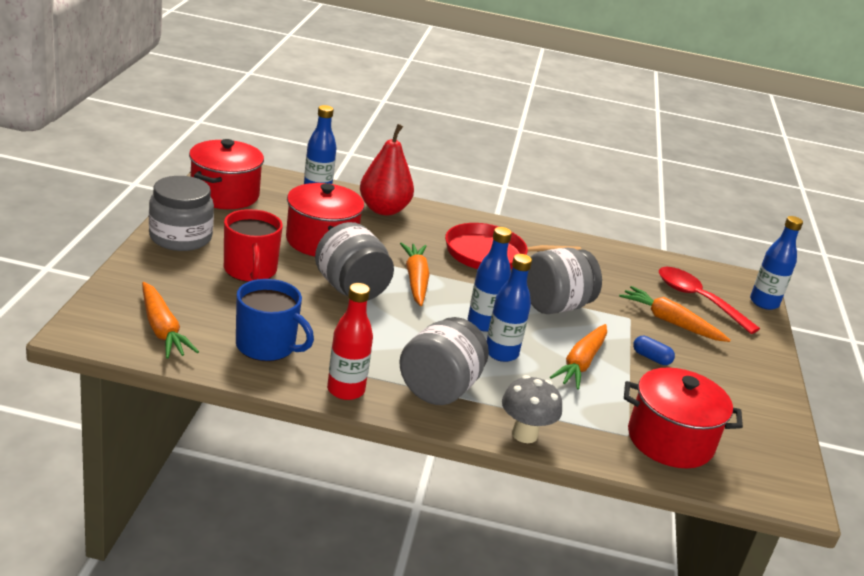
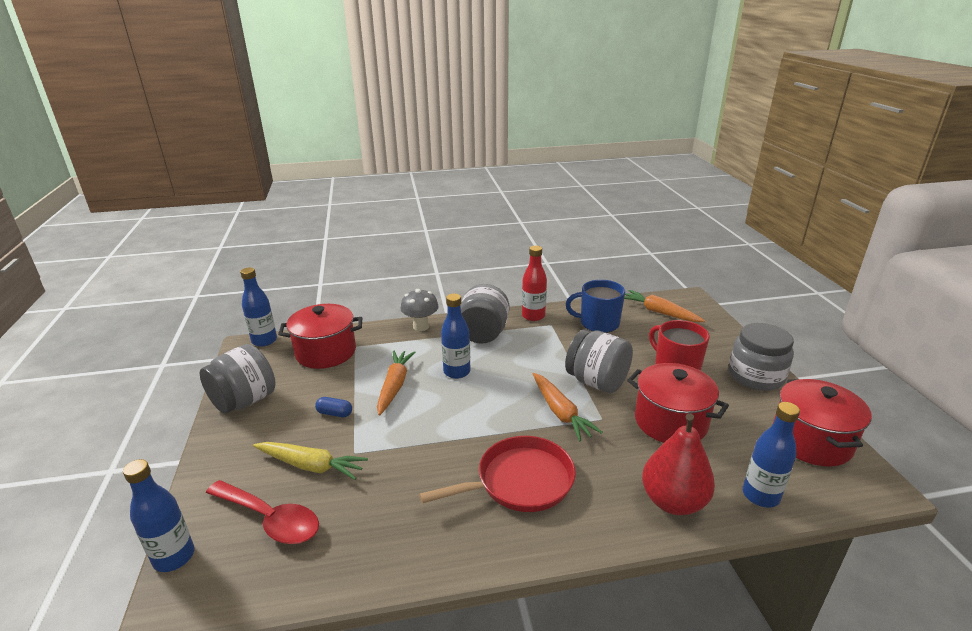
camera: 165 degrees right, 0 degrees up
(483, 324) = (482, 391): blue bottle -> blue bottle (264, 341)
(555, 306) = (429, 436): grey jar -> grey jar (244, 401)
(670, 322) = (311, 466): orange carrot -> yellow carrot

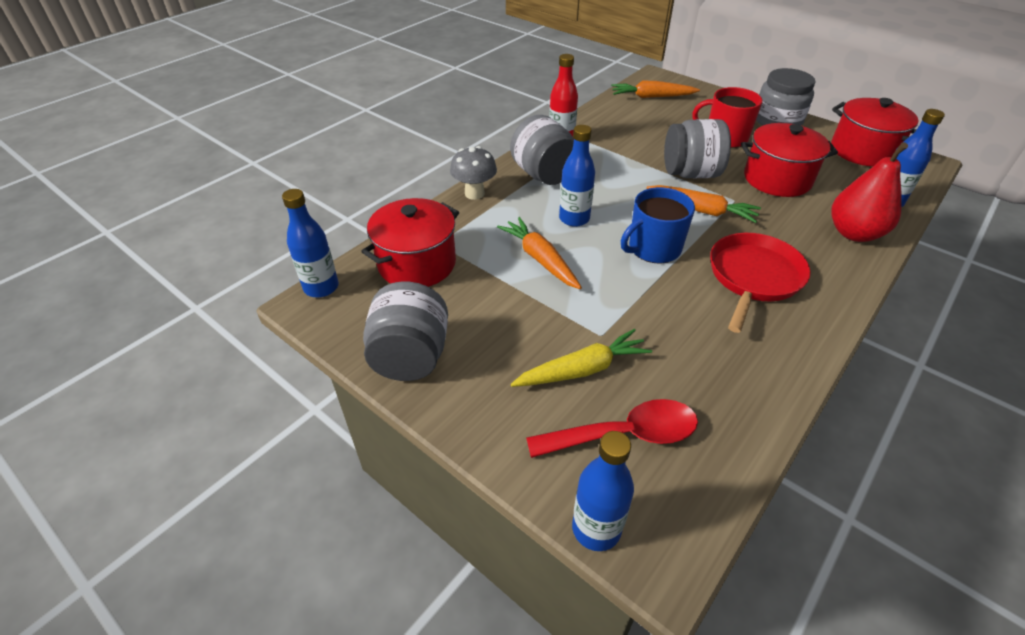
camera: 40 degrees left, 15 degrees up
(335, 413) = (526, 313): blue capsule -> none
(598, 323) = (621, 124): blue mug -> blue mug (653, 248)

